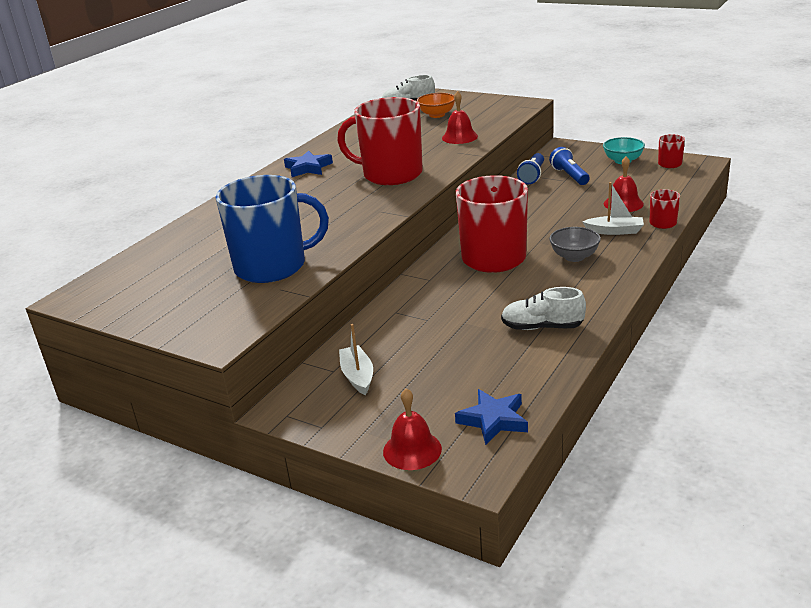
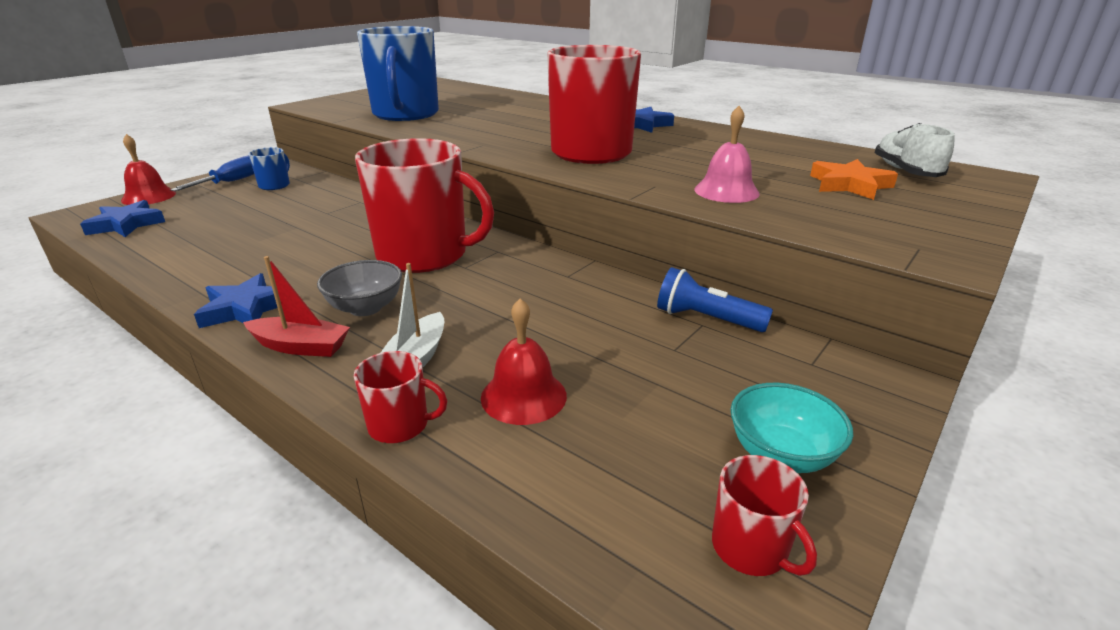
camera: 95 degrees right, 0 degrees up
(352, 411) = (230, 182): none -> blue screwdriver
(357, 376) = (275, 185): white boat -> blue mug
(437, 115) = (849, 185): orange bowl -> orange star
(459, 137) = (726, 191): red bell -> pink bell
(542, 327) = (228, 262): white shoe -> none
(569, 176) = (697, 359): blue flashlight -> none
(599, 293) = (246, 308): none -> blue star
(625, 262) = (300, 346): none -> red boat

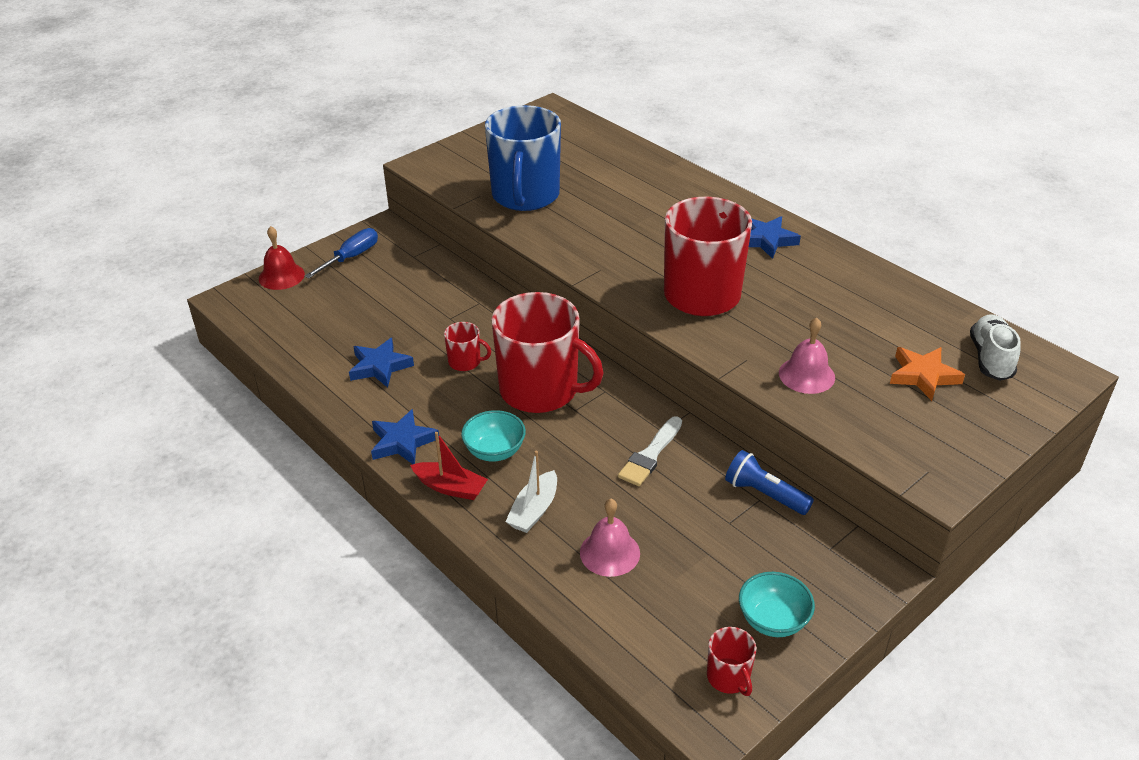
camera: 10 degrees right, 10 degrees up
(126, 224) = (276, 319): blue star -> blue star (380, 366)
(275, 185) = (394, 267): blue mug -> none
(365, 308) = (494, 451): grey bowl -> turquoise bowl
(400, 425) = (525, 566): red mug -> red mug (465, 362)
(523, 396) = (609, 552): red bell -> pink bell
(559, 296) = (650, 455): none -> white brush

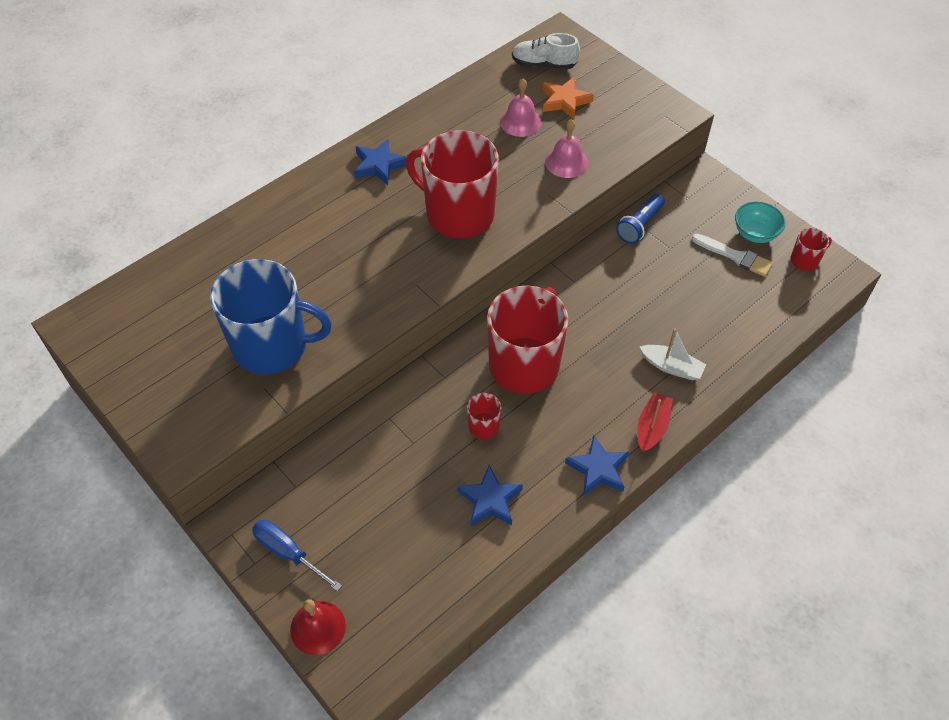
camera: 90 degrees left, 15 degrees up
(494, 451) = (606, 396): turquoise bowl -> none
(609, 552) = (709, 319): pink bell -> pink bell (520, 122)
(650, 455) = (603, 290): white brush -> white brush (735, 256)

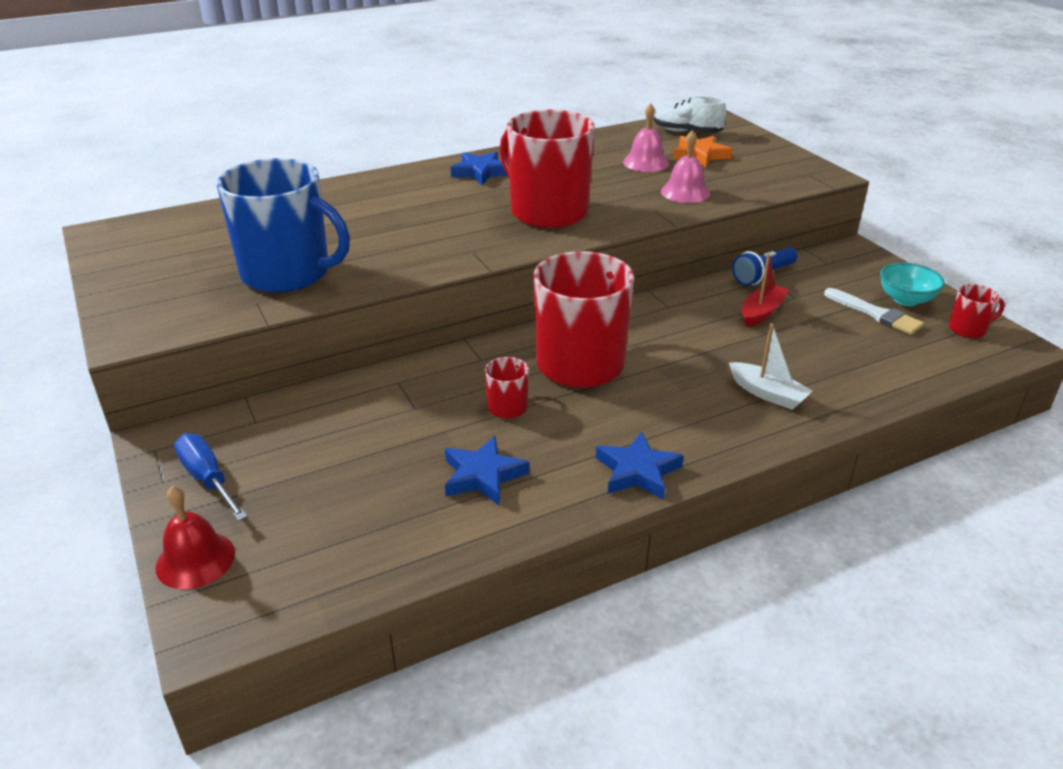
camera: 15 degrees right, 20 degrees down
(652, 427) = (724, 444): red boat -> red boat (761, 312)

